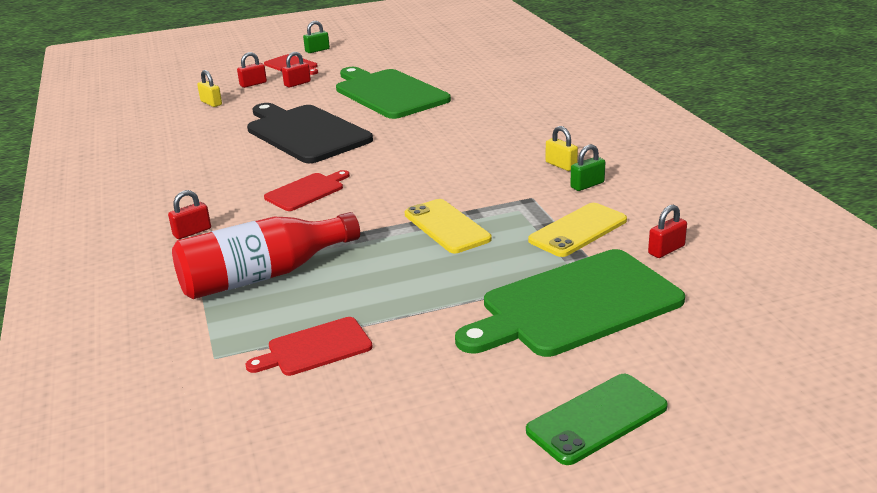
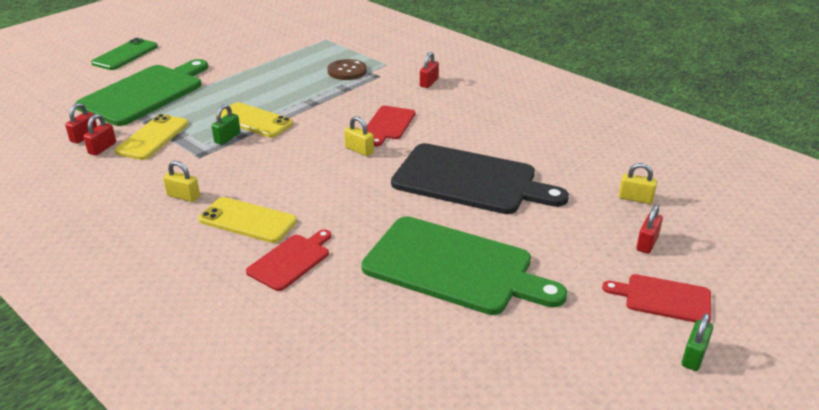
camera: 150 degrees right, 5 degrees up
(263, 276) = (347, 71): red bottle -> brown button
(297, 84) = (593, 258): red padlock -> red padlock (102, 148)
(315, 348) = (279, 51): red cutting board -> red cutting board (291, 260)
(366, 173) = (359, 150): none -> yellow padlock
(512, 139) = (247, 220): none -> yellow phone
(587, 185) = (153, 179): green padlock -> green padlock (227, 138)

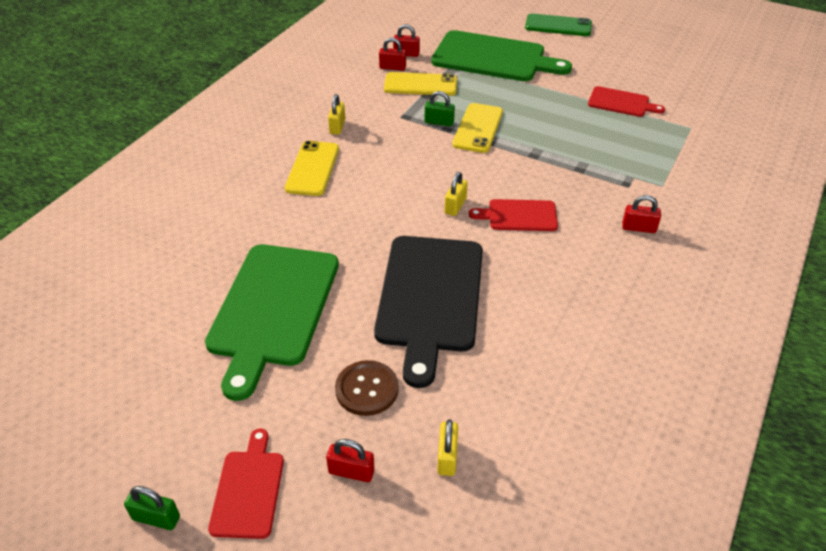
camera: 75 degrees right, 10 degrees up
(291, 260) = (262, 206): red cutting board -> red cutting board (621, 103)
(347, 71) = (622, 160): brown button -> brown button (367, 389)

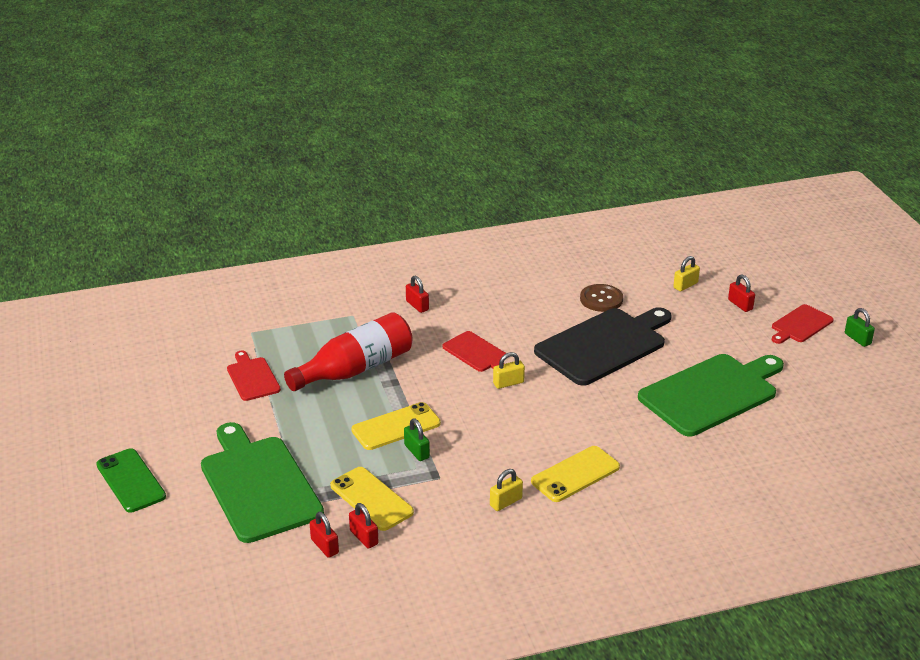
camera: 135 degrees left, 10 degrees down
(367, 389) = (696, 327): brown button -> brown button (601, 299)
(575, 147) = (355, 369): none -> red bottle

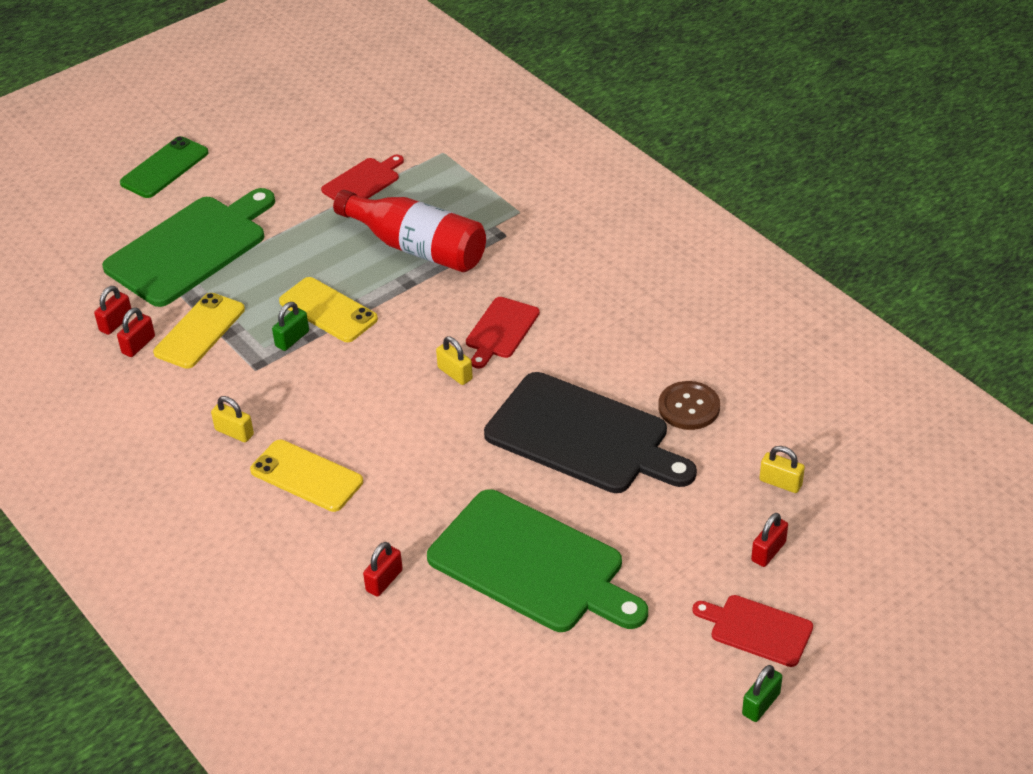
camera: 70 degrees right, 10 degrees up
(417, 305) = (571, 254): red padlock -> red padlock (384, 580)

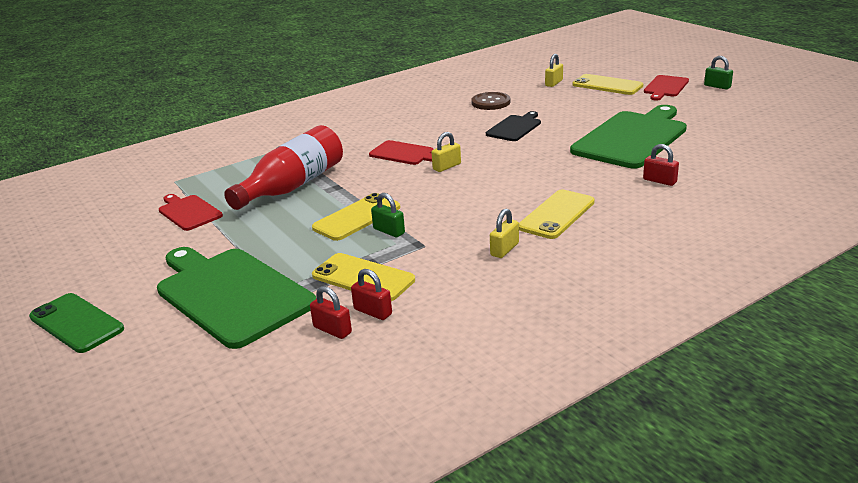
camera: 85 degrees left, 15 degrees down
(583, 436) = (515, 127): black cutting board -> black cutting board, size x0.50
(768, 551) = (607, 85): red padlock -> yellow phone

